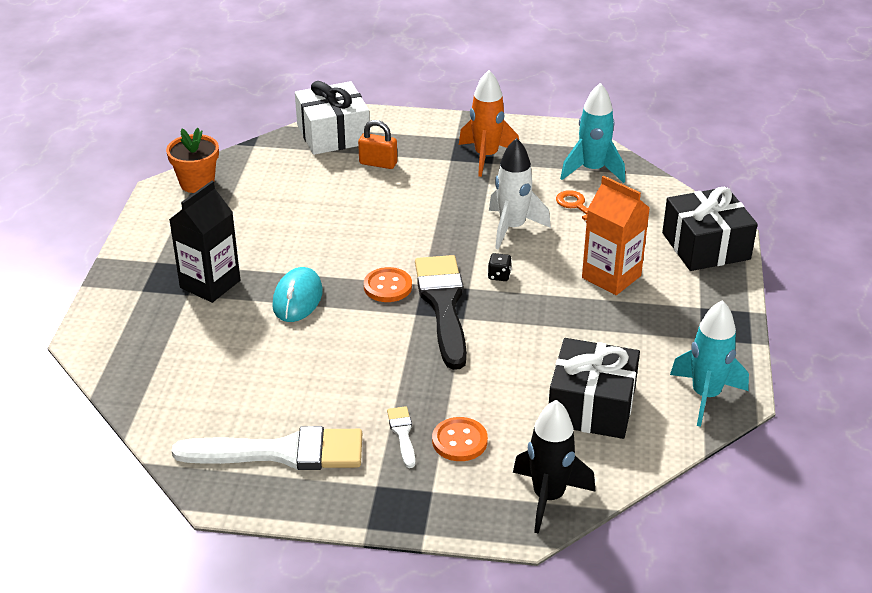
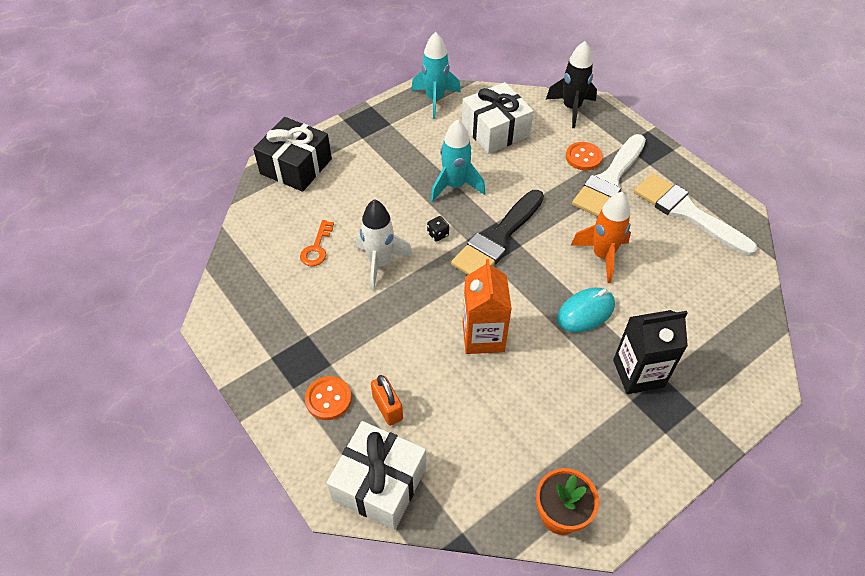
camera: 135 degrees left, 15 degrees up
(388, 286) = (516, 277): orange button -> orange button (328, 399)
(402, 434) = (609, 180): white brush -> white brush, size x2.27
(486, 157) = (303, 345): orange rocket -> orange rocket (602, 256)
(591, 406) = (495, 130): black gift -> white gift
(592, 170) = (258, 270): turquoise rocket -> turquoise rocket (455, 186)
(611, 277) = (377, 186): orange carton -> orange carton (483, 336)

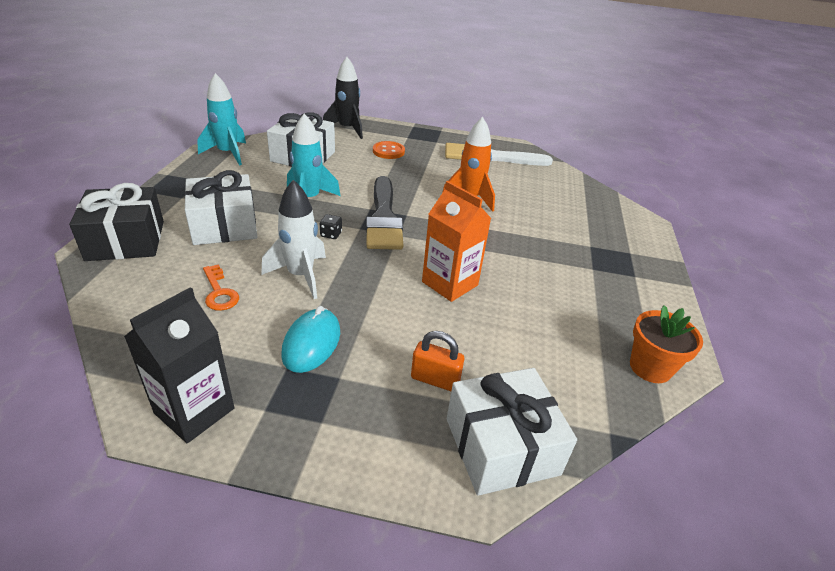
camera: 45 degrees left, 15 degrees down
(328, 399) = (370, 408): orange button -> none
(369, 184) = (224, 225): none -> white gift
(585, 312) = (500, 233): turquoise mouse -> turquoise mouse (311, 343)
(609, 180) = (421, 157): white brush -> none
(638, 373) = (576, 251): black carton -> black carton (194, 411)

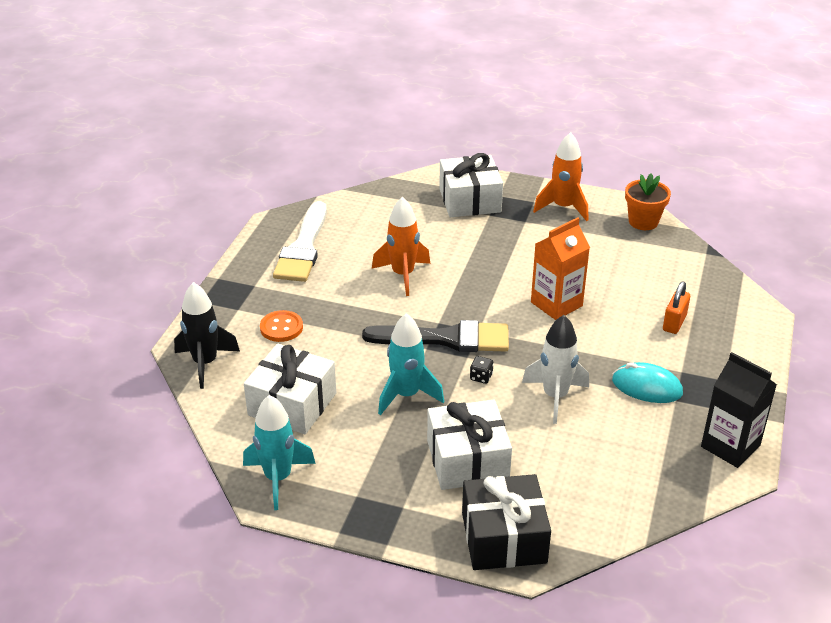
camera: 80 degrees left, 0 degrees up
(219, 292) = (587, 450): orange key -> none
(501, 446) = (727, 299): white gift -> white gift (470, 200)
(636, 297) = (563, 207): none -> orange rocket

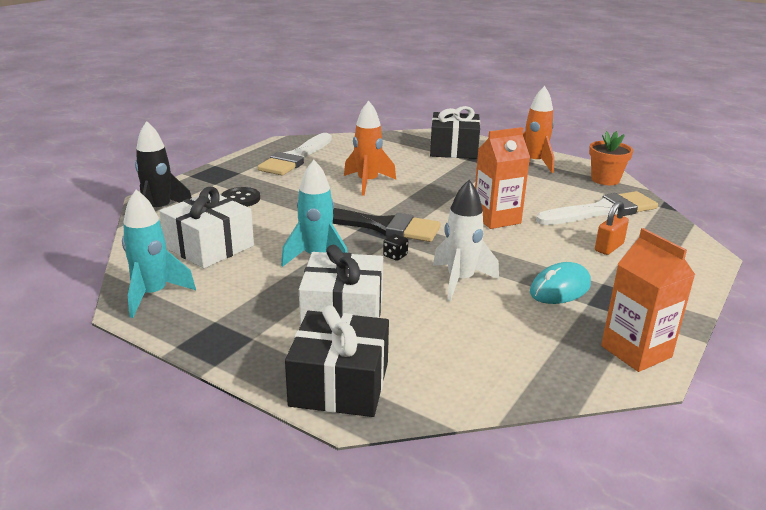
camera: 15 degrees right, 10 degrees down
(281, 328) = (240, 199): orange button -> black button
(470, 200) = (454, 149): white gift -> black gift
(647, 387) = (560, 289): turquoise mouse -> turquoise mouse turned 75 degrees counterclockwise
(653, 271) = (602, 211): none -> white brush
(730, 446) = (636, 351): black carton -> orange carton

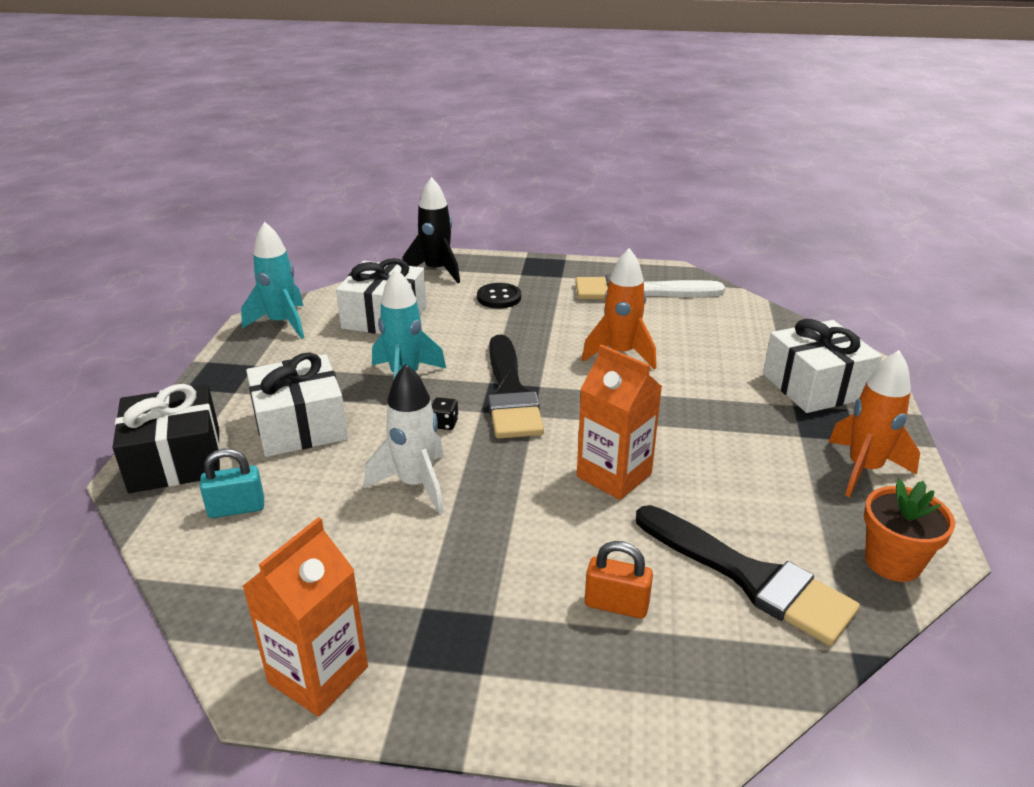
camera: 65 degrees right, 5 degrees up
(437, 360) = (236, 508): none -> turquoise padlock
(454, 149) = (815, 386): black gift -> white gift
(560, 289) = (448, 573): turquoise mouse -> none
(602, 211) = (749, 577): white brush -> black brush

